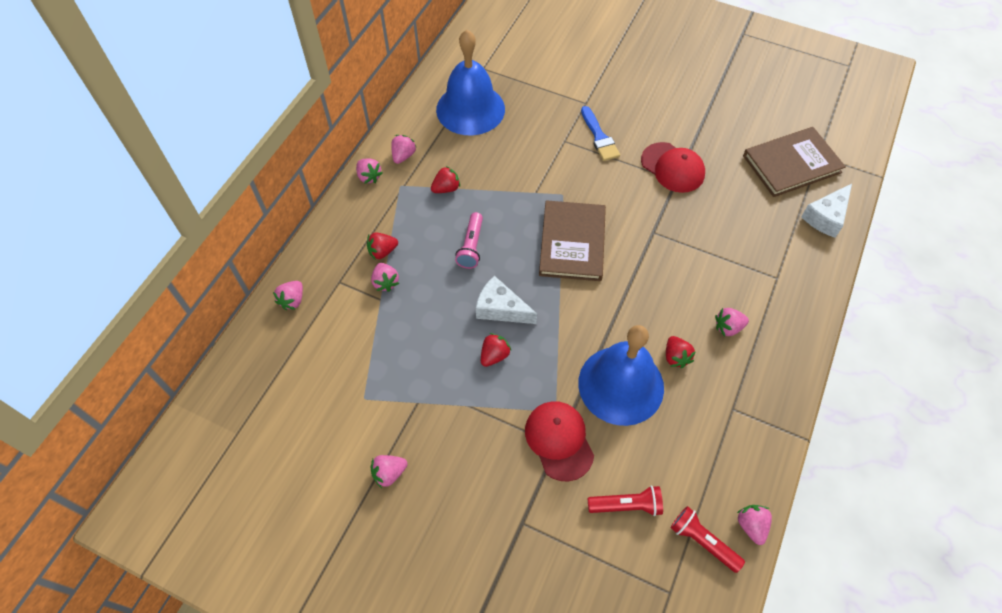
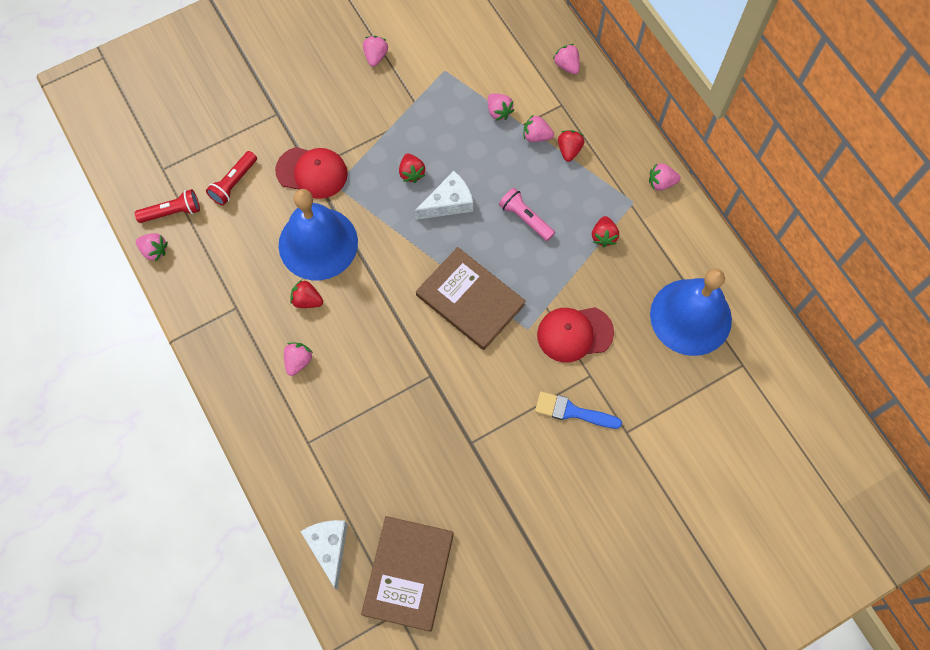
camera: 125 degrees right, 10 degrees up
(403, 156) = (668, 223): pink strawberry -> pink strawberry (499, 112)
(672, 168) = (487, 451): red cap -> red cap (574, 334)

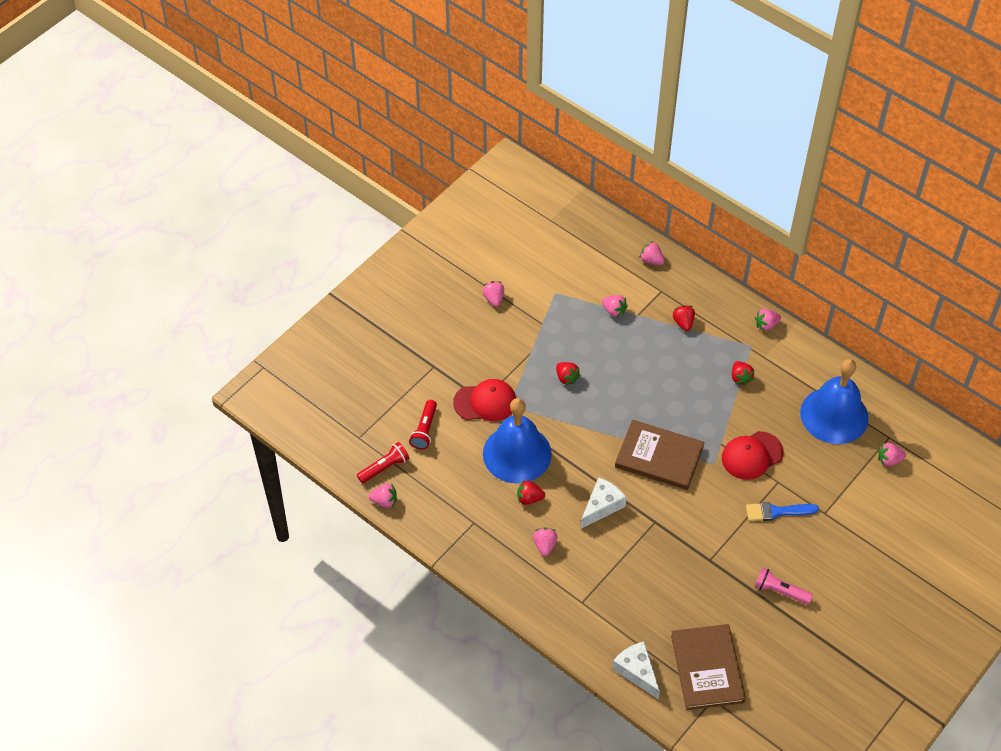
camera: 20 degrees left, 15 degrees down
(448, 203) = (607, 391): white cheese -> white cheese (601, 506)
(525, 218) = (673, 384): pink flashlight -> pink flashlight (780, 591)
(536, 136) = (652, 320): pink strawberry -> pink strawberry (889, 460)

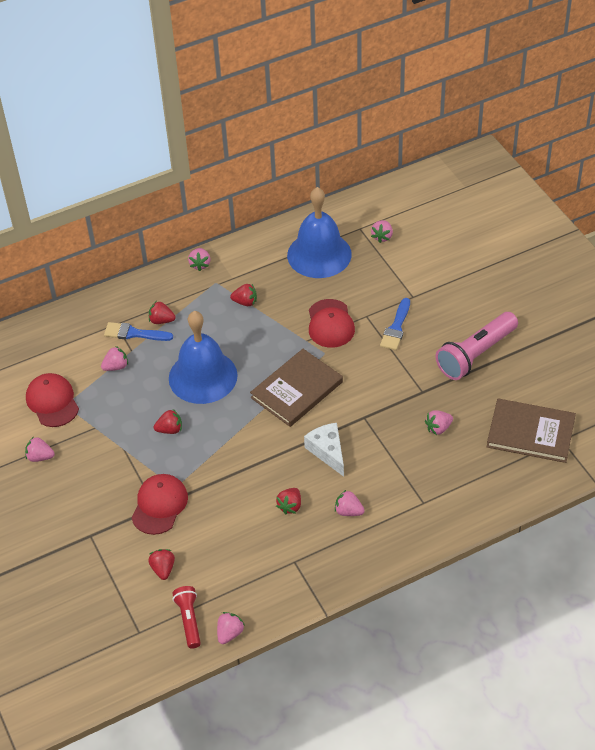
camera: 65 degrees left, 5 degrees down
(424, 430) = (163, 569): red flashlight -> red strawberry
(517, 453) = (234, 499): blue bell -> blue bell (203, 376)
(553, 282) = (52, 402): none -> red cap
(636, 671) = (513, 486): white cheese -> none
(651, 260) = (77, 319): pink strawberry -> pink strawberry (438, 428)
(657, 309) = (134, 333): none -> blue brush
(780, 591) = (475, 354): pink flashlight -> pink flashlight, size x1.78

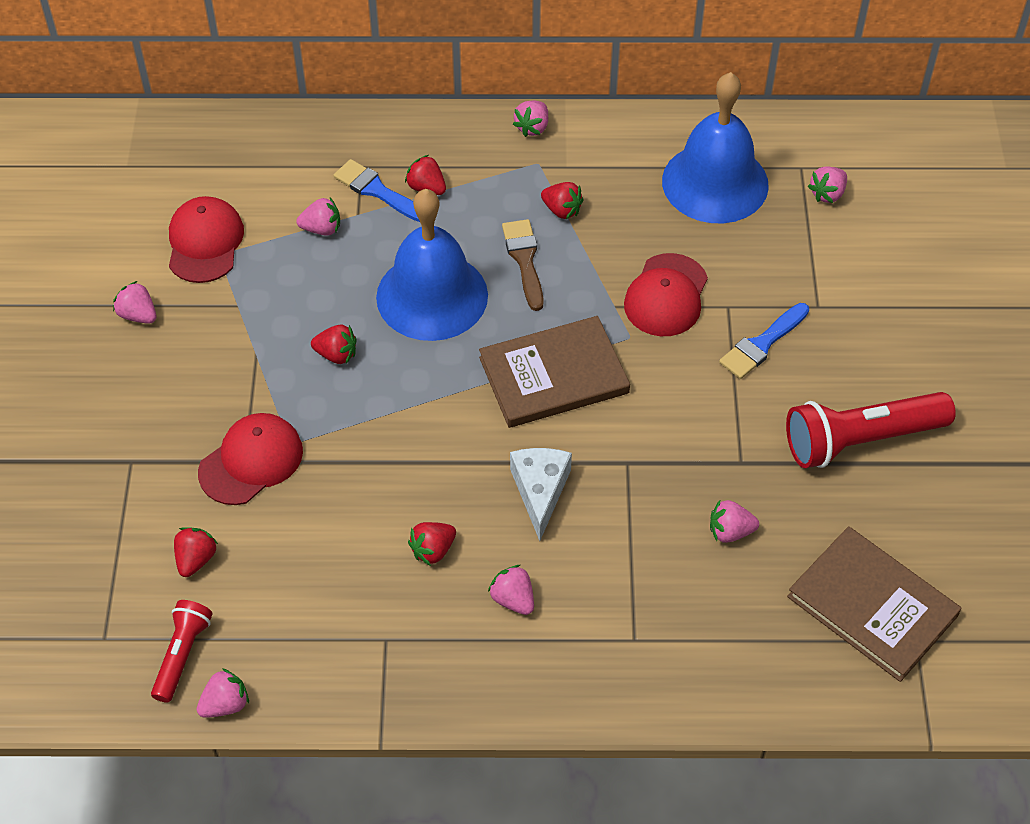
camera: 25 degrees right, 5 degrees up
(242, 337) = (524, 260): none -> brown brush
(475, 354) = (860, 440): pink flashlight -> red flashlight

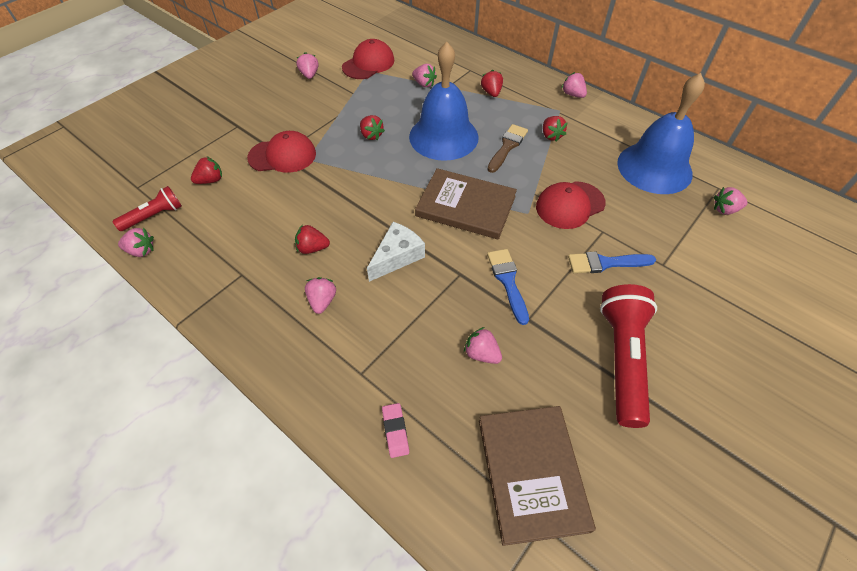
camera: 40 degrees right, 0 degrees up
(377, 191) = (466, 82): blue brush -> blue brush (507, 281)
(532, 127) = (572, 94): pink strawberry -> pink strawberry turned 75 degrees clockwise
(722, 665) = (395, 431): none -> pink eraser
(860, 440) = (622, 359): red flashlight -> red flashlight turned 75 degrees clockwise

